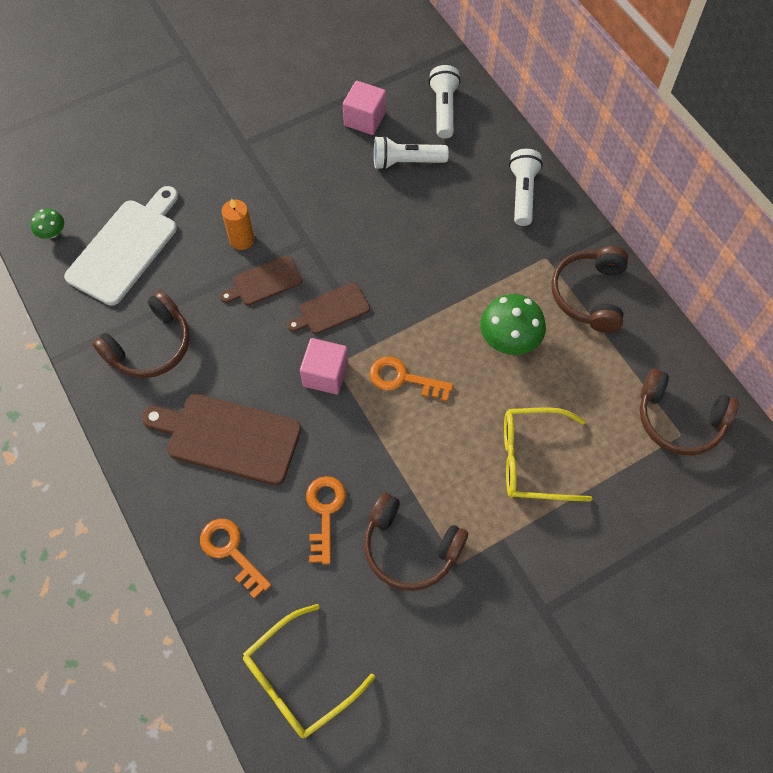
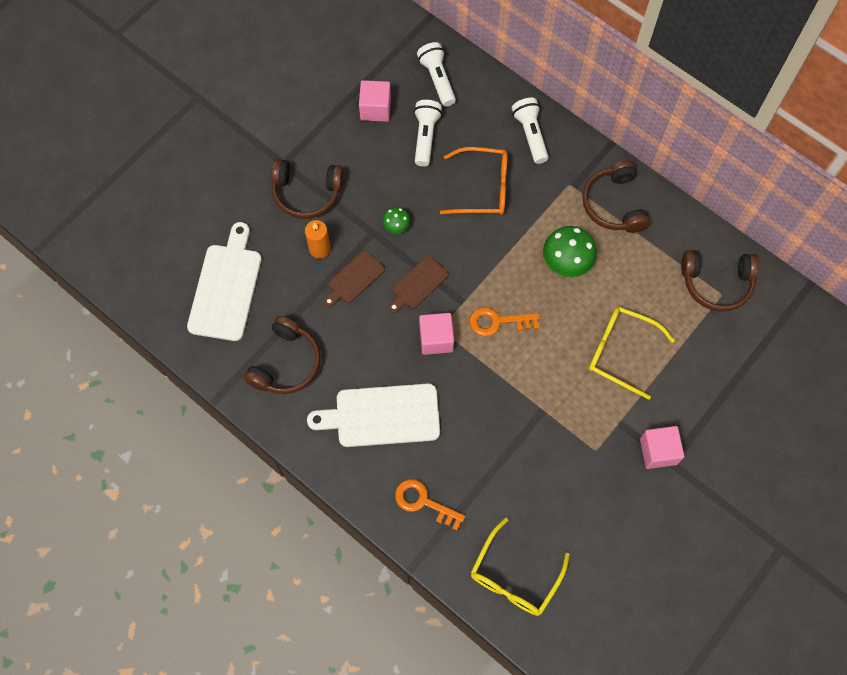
camera: 20 degrees left, 5 degrees up
(52, 233) = (157, 295): green mushroom -> green mushroom (396, 226)
(228, 437) = (382, 415): brown cutting board -> white cutting board
(324, 512) = (481, 447): orange key -> none
(406, 162) = (425, 137): white flashlight -> white flashlight turned 120 degrees clockwise
(410, 548) = (556, 451): brown headphones -> brown headphones (307, 193)
(446, 232) = (482, 188): none -> orange glasses
(533, 460) = (621, 352): yellow glasses -> yellow glasses turned 45 degrees clockwise
(533, 592) = (658, 451): none -> pink cube

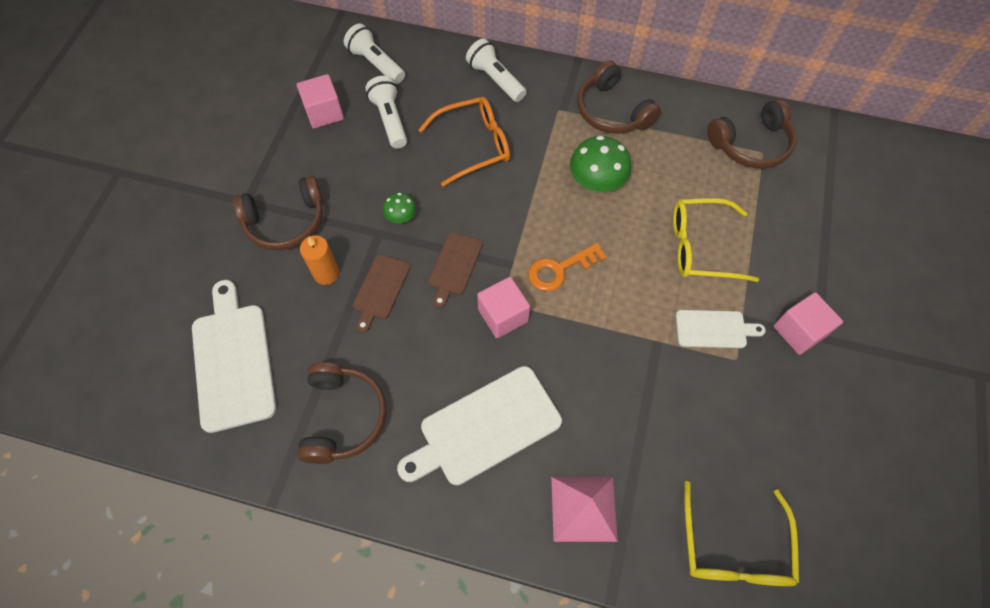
camera: 25 degrees left, 5 degrees down
(423, 502) = (584, 508): orange key -> pink pyramid
(592, 420) = (714, 329): none -> white cutting board

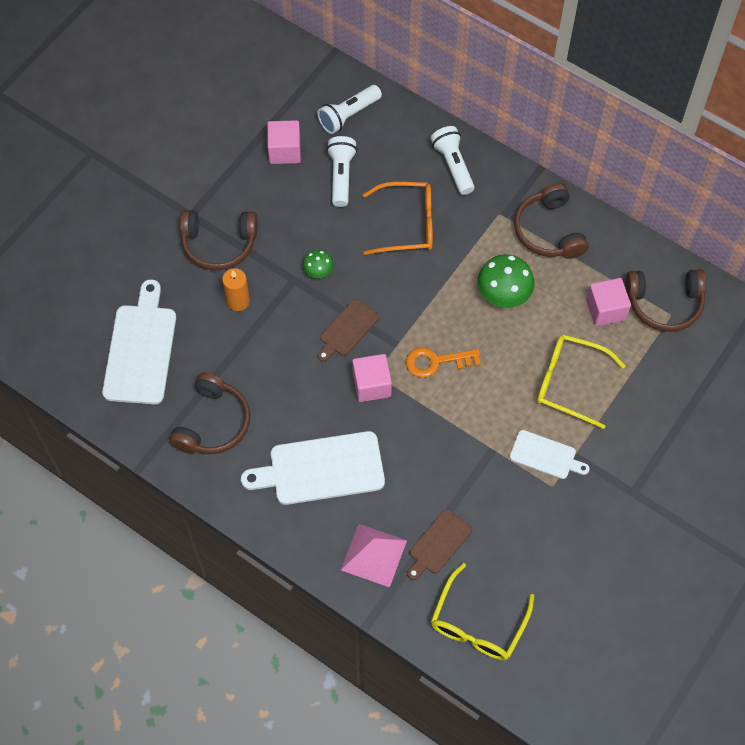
camera: 20 degrees right, 0 degrees up
(376, 64) = (348, 115): white flashlight -> white flashlight turned 105 degrees counterclockwise
(380, 289) = (278, 329): brown cutting board -> brown cutting board (438, 544)
(799, 331) = (618, 482): pink cube -> pink cube (605, 309)

